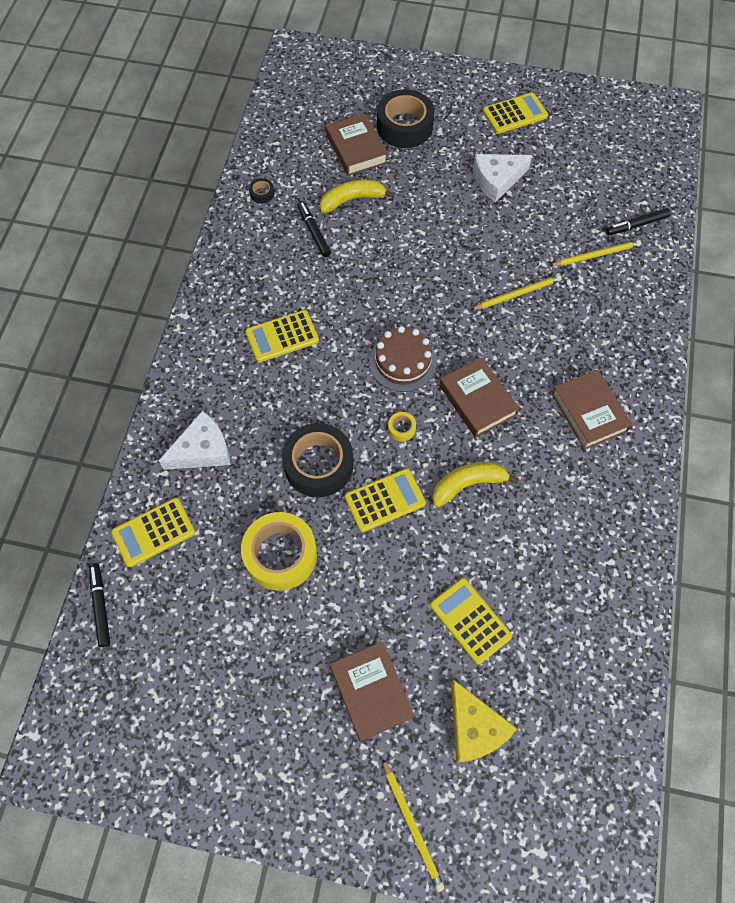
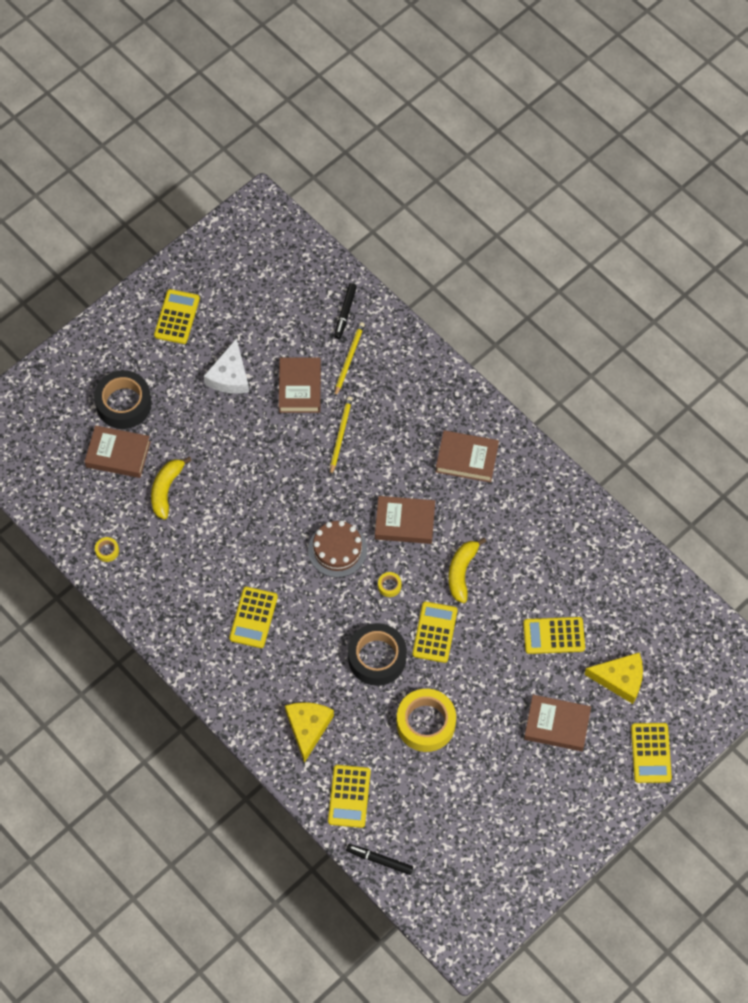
camera: 55 degrees left, 0 degrees up
(202, 450) = (308, 728): white cheese -> yellow cheese
(262, 194) = (107, 551): black tape -> yellow tape
(313, 232) = (175, 537): black marker -> none
(412, 825) = (651, 753): yellow pencil -> yellow calculator
(533, 236) = (300, 388): none -> brown book

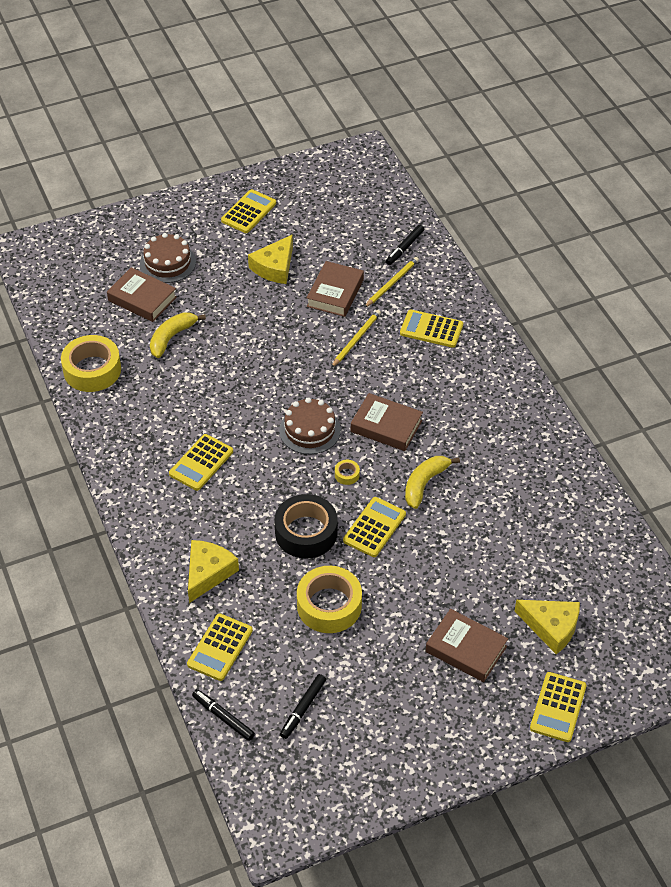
camera: 20 degrees right, 15 degrees down
(107, 551) = (92, 370): yellow tape -> yellow tape, size x2.43
(124, 404) = (167, 263): black tape -> brown cake
(230, 376) = (275, 267): white cheese -> yellow cheese
(442, 829) = (303, 709): none -> black marker
(467, 459) = (471, 391): brown book -> none
(554, 636) = (496, 566): yellow calculator -> yellow calculator (431, 329)

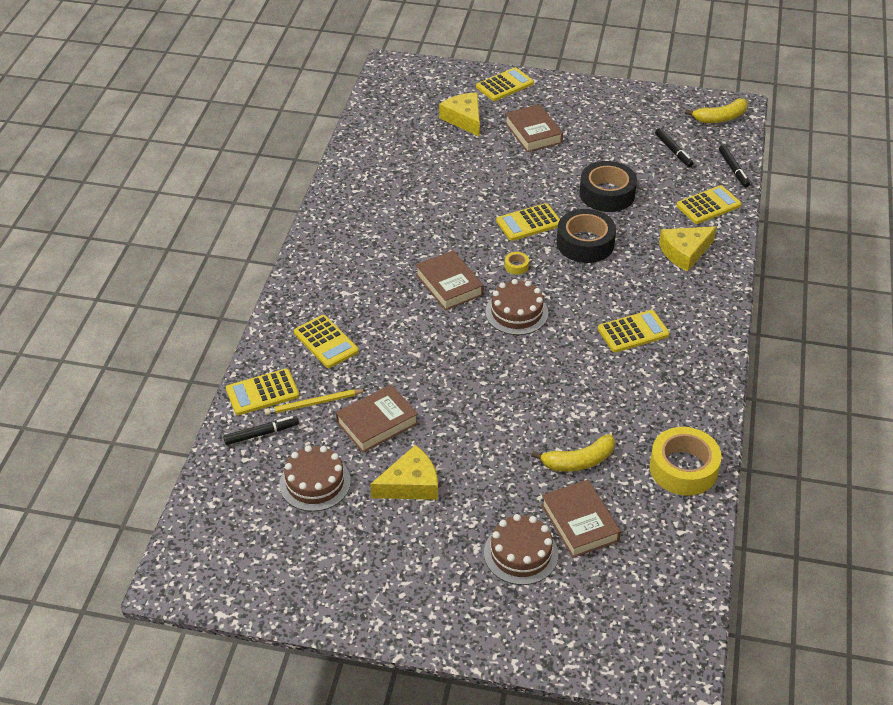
camera: 145 degrees left, 5 degrees down
(248, 212) = (378, 571): yellow calculator -> yellow calculator (262, 393)
(303, 709) = (673, 151): black marker -> black marker turned 90 degrees clockwise
(329, 605) = (607, 194): yellow tape -> black tape
(337, 238) = (315, 483): none -> brown cake
(356, 339) = (402, 367): yellow pencil -> none
(424, 484) = (461, 232): yellow banana -> yellow banana (720, 118)

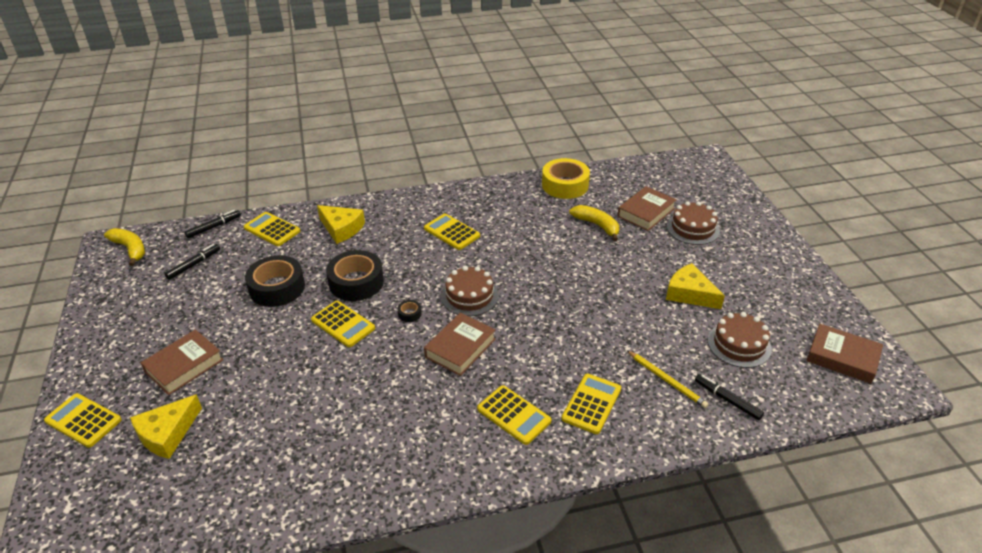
camera: 115 degrees left, 5 degrees down
(262, 393) = (685, 421): yellow calculator -> yellow calculator (514, 415)
(377, 423) = (651, 333): brown book -> brown book (842, 358)
(516, 266) = (409, 314): yellow tape -> black tape

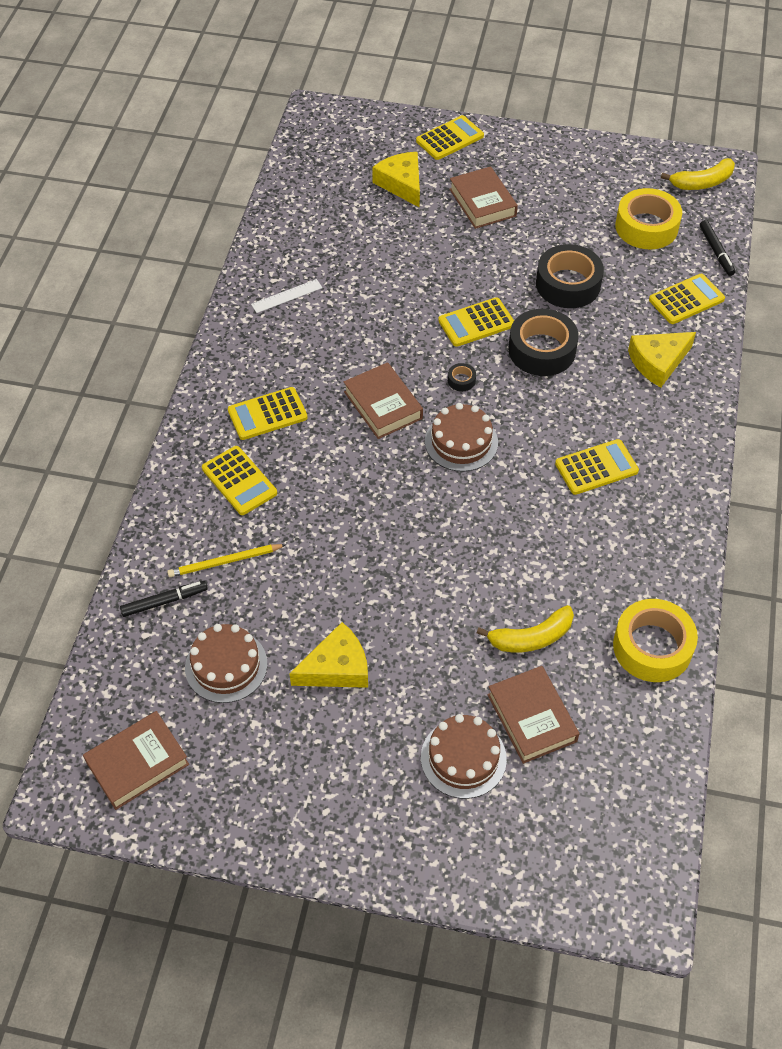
camera: 115 degrees right, 15 degrees up
(194, 264) = (646, 227): black marker -> yellow tape
(365, 462) = (286, 296): none -> white ruler

